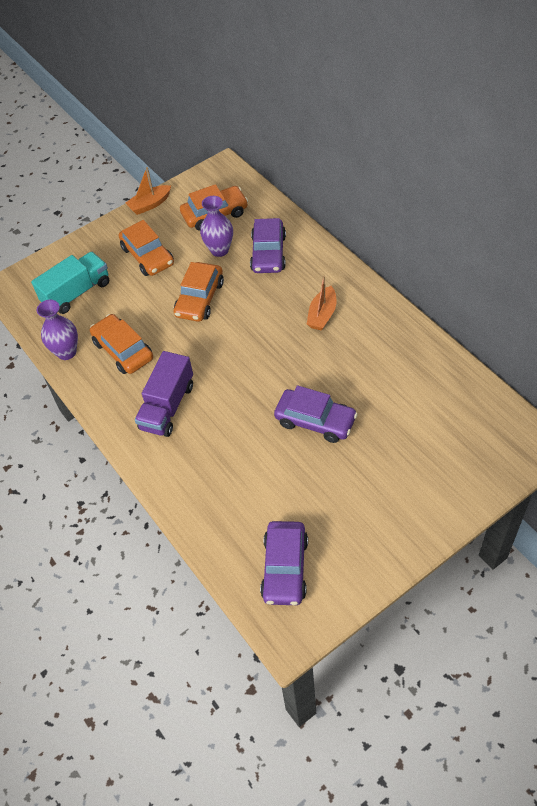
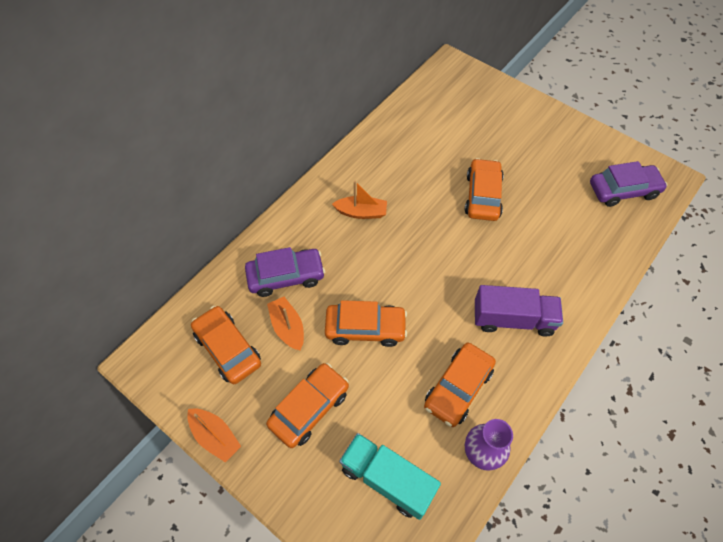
camera: 110 degrees left, 5 degrees up
(219, 250) = (288, 327): purple vase -> orange boat
(315, 421) = (482, 196): purple car -> orange car

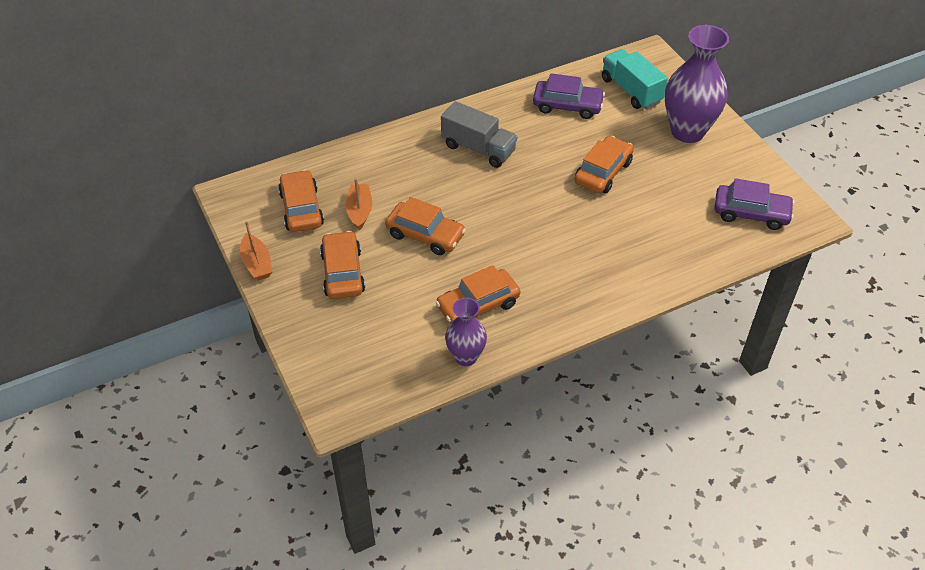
camera: 25 degrees right, 10 degrees down
(286, 276) = (381, 174): purple car -> purple car (567, 105)
(309, 408) = (342, 272): orange car -> orange car turned 75 degrees counterclockwise
(361, 212) = (478, 148): orange boat -> grey truck
(387, 479) = (375, 343): turquoise truck -> turquoise truck (631, 90)
(513, 319) = (563, 274): purple truck -> none
(526, 129) = (687, 131): none -> purple vase

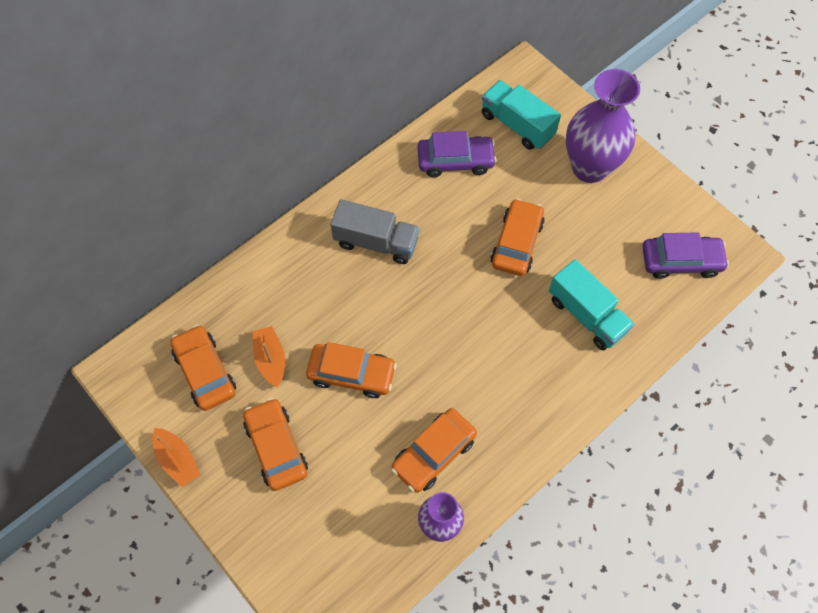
camera: 15 degrees left, 15 degrees up
(650, 235) = (587, 315): none -> turquoise truck

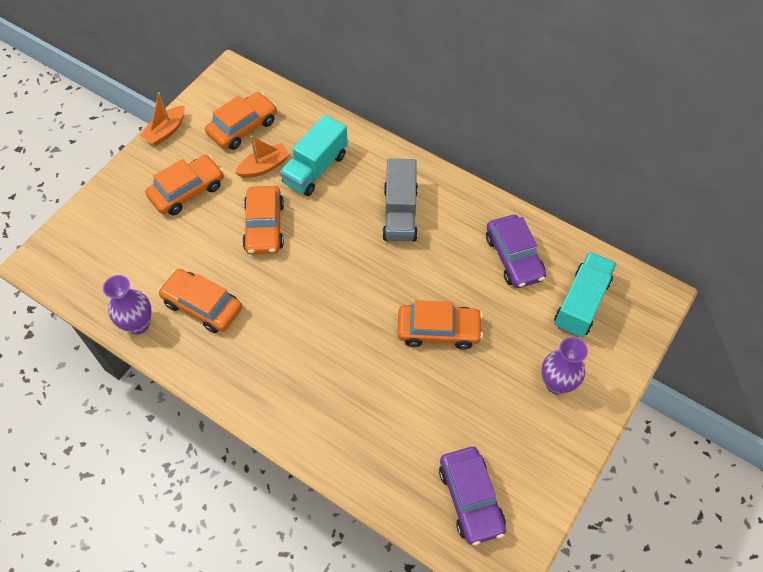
camera: 75 degrees right, 5 degrees down
(587, 315) = (376, 411): turquoise truck -> turquoise truck (315, 169)
(589, 167) = (556, 383): purple vase -> purple vase, size x0.57

